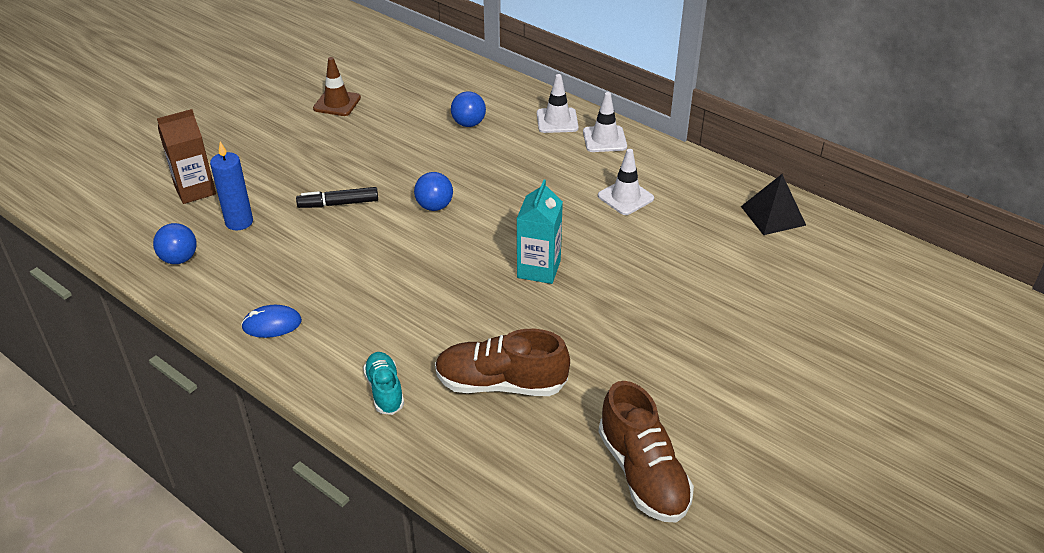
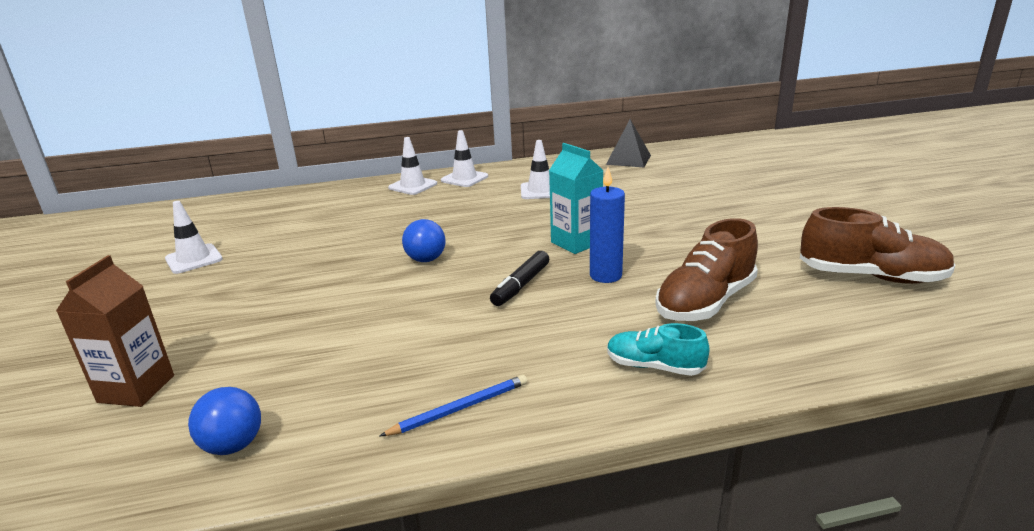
camera: 50 degrees left, 15 degrees down
(239, 222) = (252, 374): blue candle -> blue candle (605, 275)
(272, 324) = (460, 408): blue mouse -> blue pencil
(337, 103) = (194, 259): brown traffic cone -> white traffic cone
(338, 204) = (336, 304): black marker -> black marker (521, 285)
(468, 124) = (349, 215): blue ball -> none

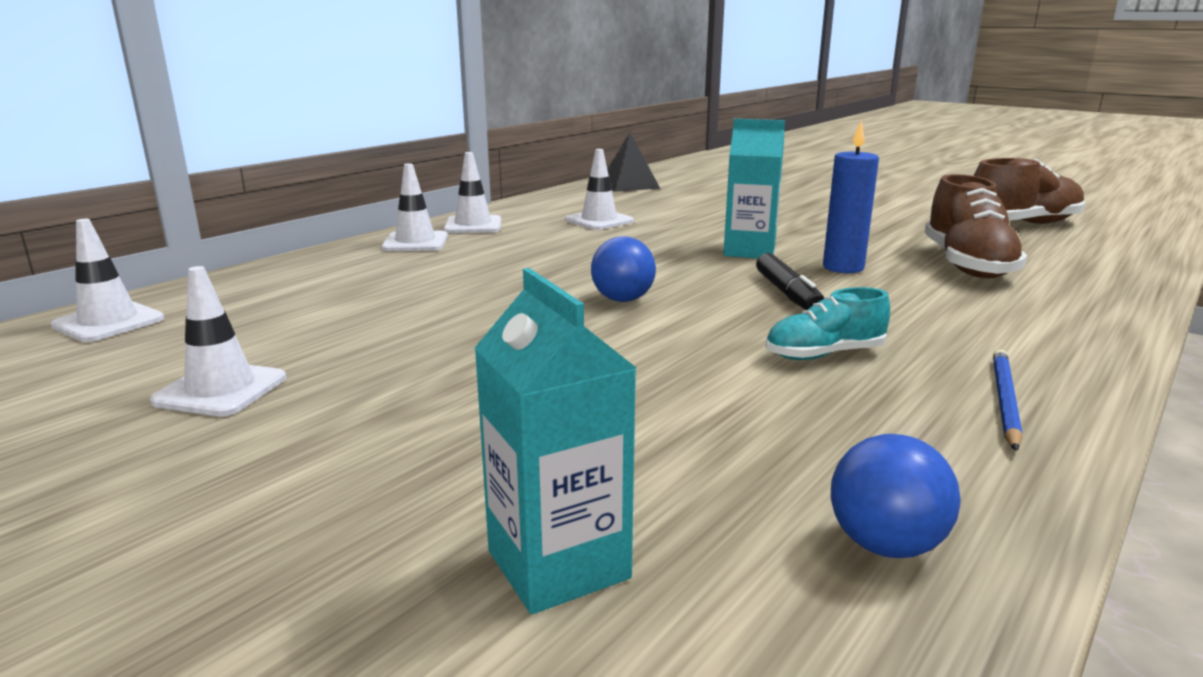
camera: 40 degrees left, 5 degrees down
(136, 389) = (558, 564): brown carton -> turquoise carton
(222, 208) = (108, 322): none -> white traffic cone
(654, 366) = (1052, 315): turquoise shoe -> turquoise shoe (824, 355)

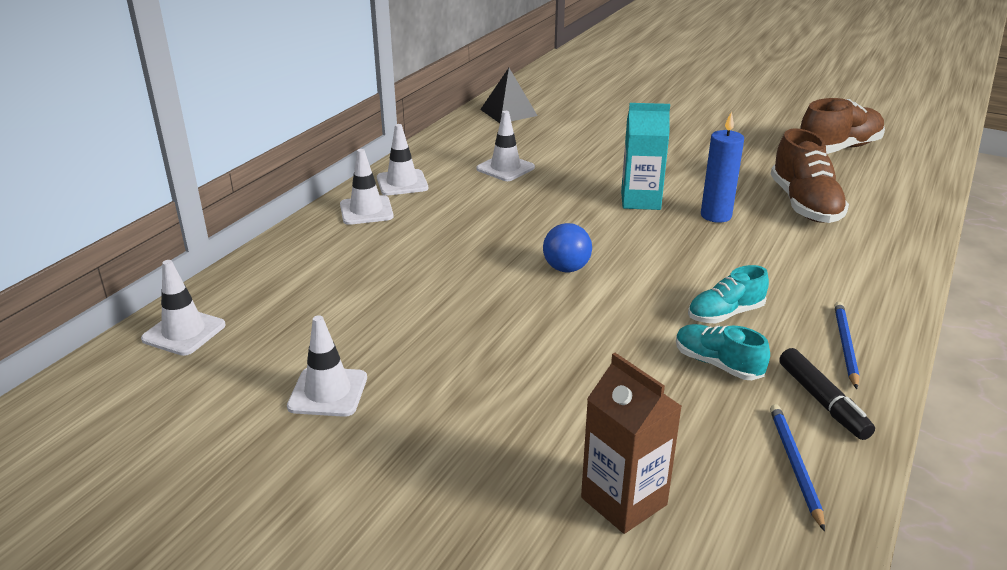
camera: 10 degrees left, 10 degrees up
(558, 564) = (624, 501): turquoise carton -> brown carton
(787, 294) = (683, 250): black marker -> black marker (822, 401)
(793, 405) = (717, 364): none -> turquoise shoe
(885, 545) = (794, 465): blue ball -> blue pencil

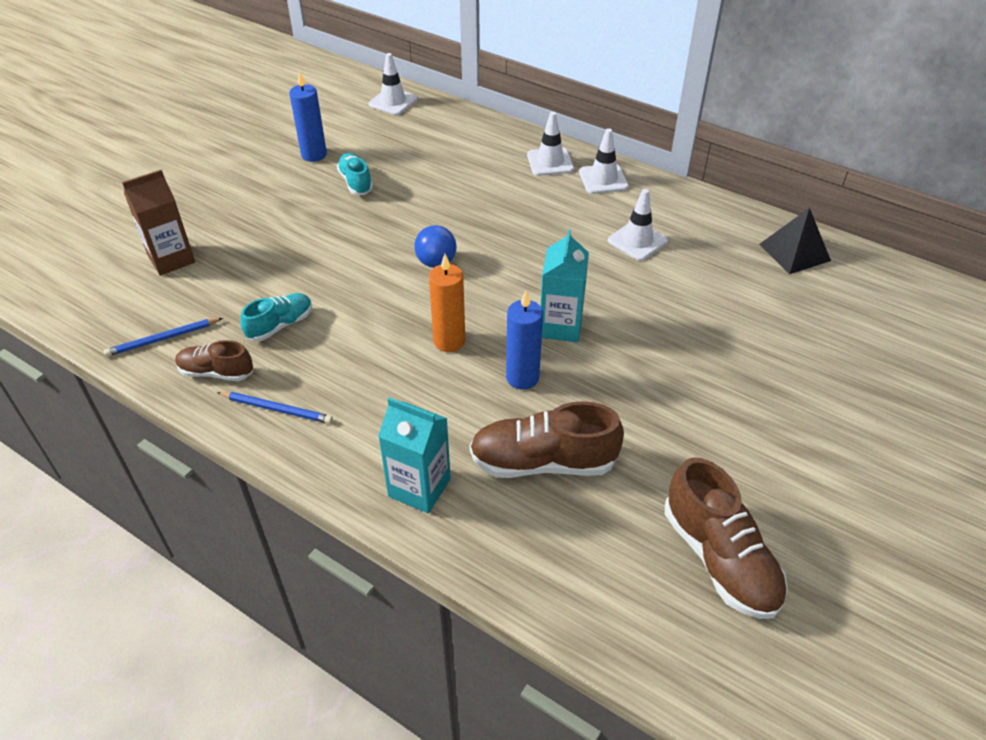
camera: 95 degrees right, 15 degrees up
(328, 392) = (314, 155): white traffic cone -> blue candle
(687, 253) = (449, 341): none -> orange candle
(725, 314) = (344, 344): turquoise shoe -> turquoise shoe (355, 182)
(794, 465) = (163, 339): blue pencil -> blue pencil turned 150 degrees clockwise
(822, 401) = (216, 372): black marker -> brown shoe
(874, 255) = (419, 488): none -> turquoise carton

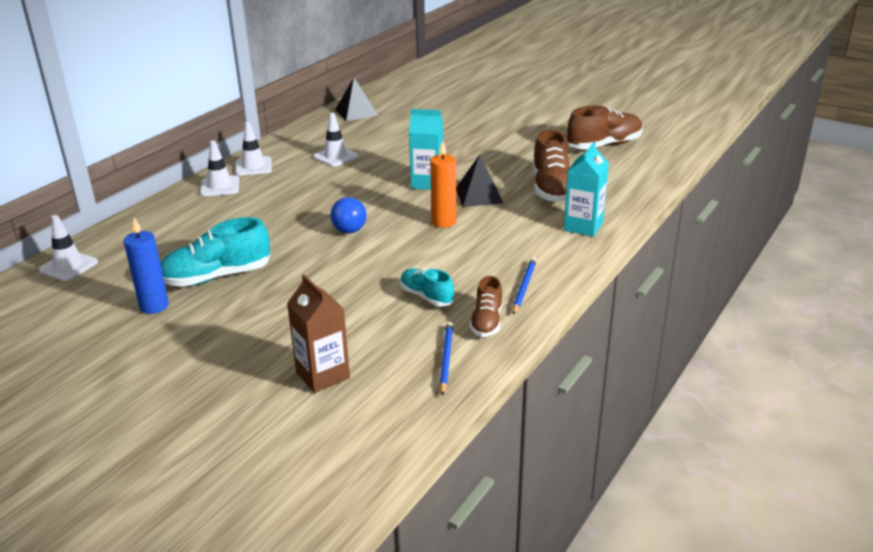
camera: 90 degrees left, 15 degrees down
(163, 339) = (446, 359): blue pencil -> blue pencil turned 150 degrees counterclockwise
(355, 182) = (217, 277): turquoise shoe -> turquoise shoe, size x1.68
(522, 377) = (479, 195): blue candle -> black pyramid

